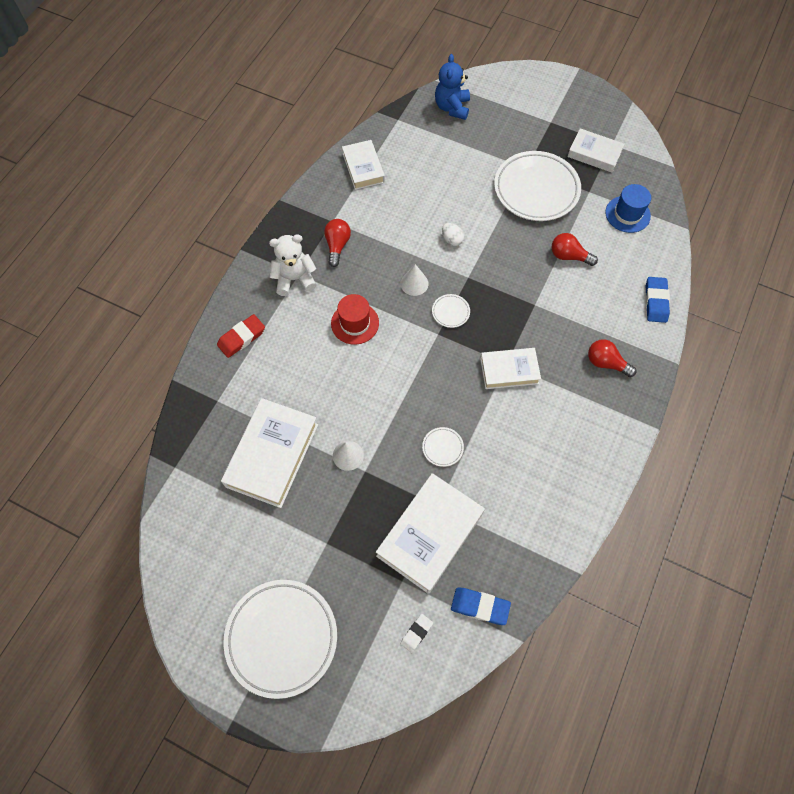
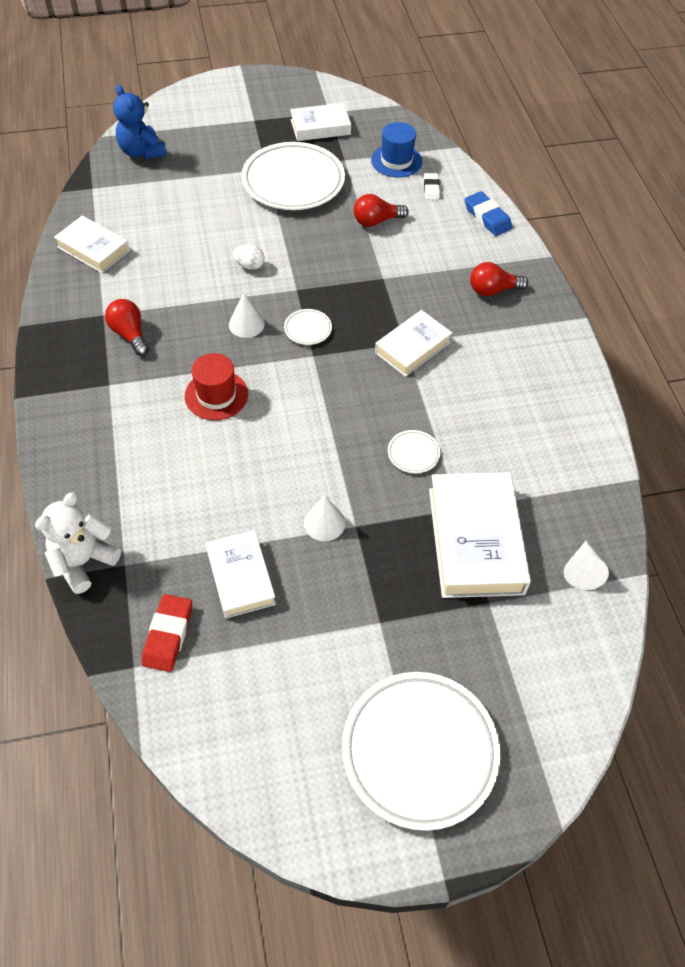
camera: 40 degrees left, 10 degrees down
(241, 338) = (97, 484): red eraser -> red eraser (168, 635)
(272, 455) = (240, 577): white book -> white book, size x0.61
(294, 279) = (109, 391): white teddy bear -> white teddy bear (83, 562)
(416, 633) = (548, 640): white eraser -> white eraser (431, 189)
(480, 606) = (582, 571): blue eraser -> white cone

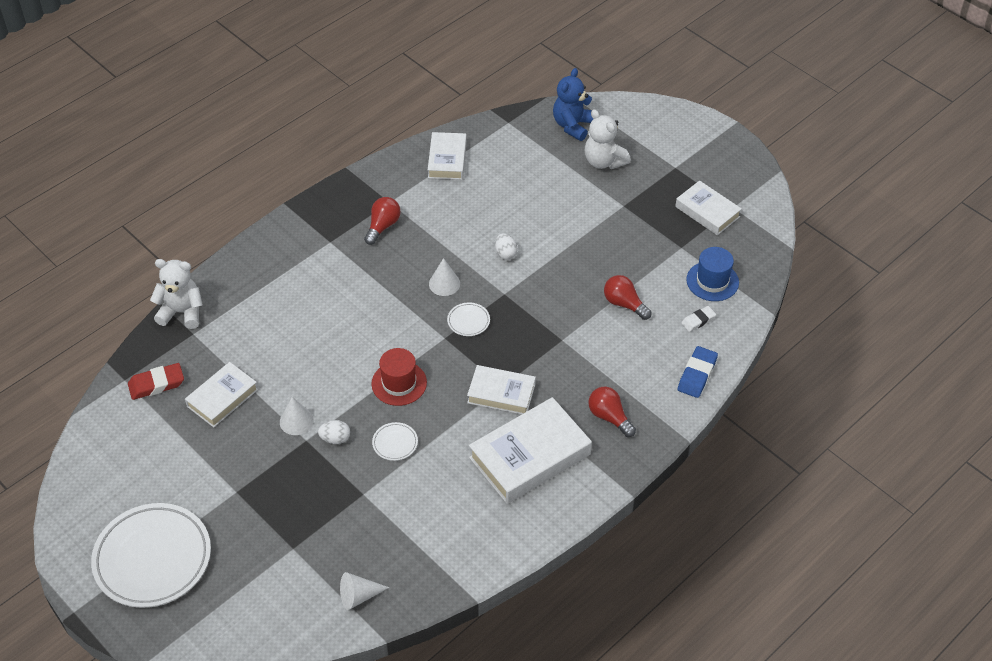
camera: 60 degrees right, 5 degrees down
(204, 155) = (604, 161): none -> white teddy bear
(216, 395) = (364, 303): red hat -> red hat (399, 383)
(293, 182) = (623, 230): white plate -> none
(372, 500) = (335, 439): none -> white egg
(475, 540) = (341, 517): white book -> white book (530, 456)

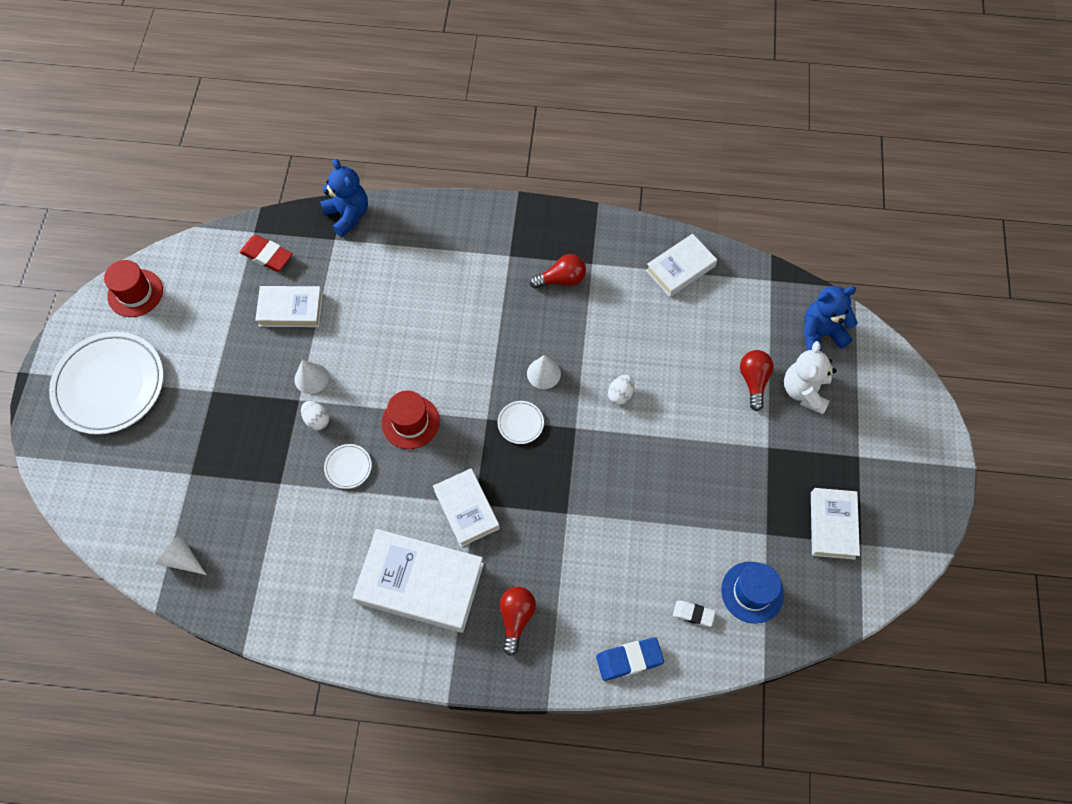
camera: 50 degrees right, 15 degrees up
(86, 492) = (135, 293): none -> red hat
(182, 312) = (348, 215): white teddy bear -> blue teddy bear
(624, 304) = (654, 535): red light bulb -> red light bulb (753, 381)

